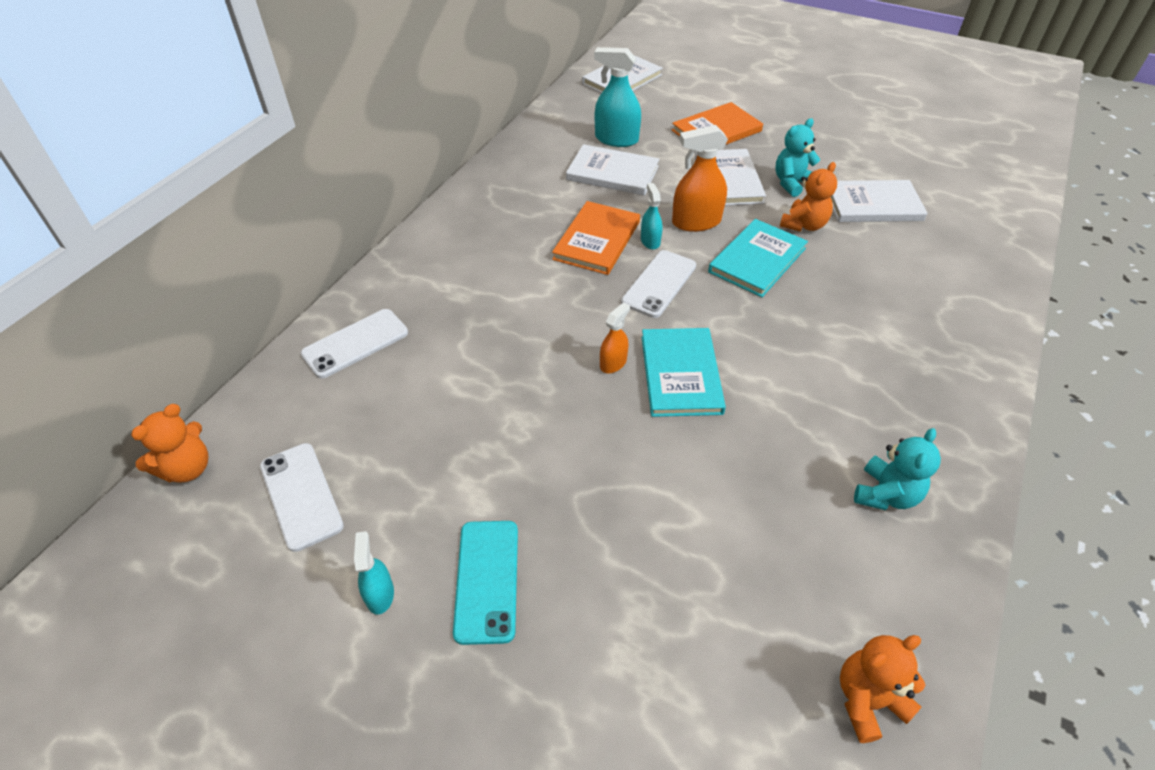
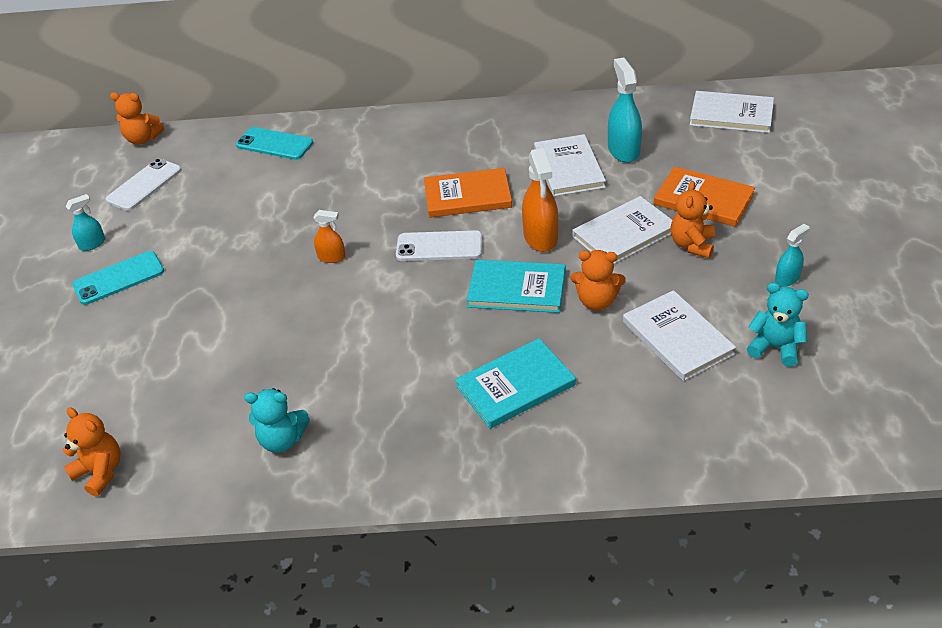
camera: 65 degrees right, 5 degrees down
(355, 343) = (274, 144): white phone -> turquoise phone
(650, 241) = (491, 222): turquoise spray bottle -> turquoise spray bottle (787, 278)
(680, 374) = (342, 294): turquoise book -> turquoise book (515, 385)
(696, 222) = (540, 237): orange spray bottle -> orange spray bottle turned 150 degrees counterclockwise
(767, 156) = (692, 245): none -> orange teddy bear
(792, 183) = (660, 274): turquoise teddy bear -> turquoise teddy bear (775, 347)

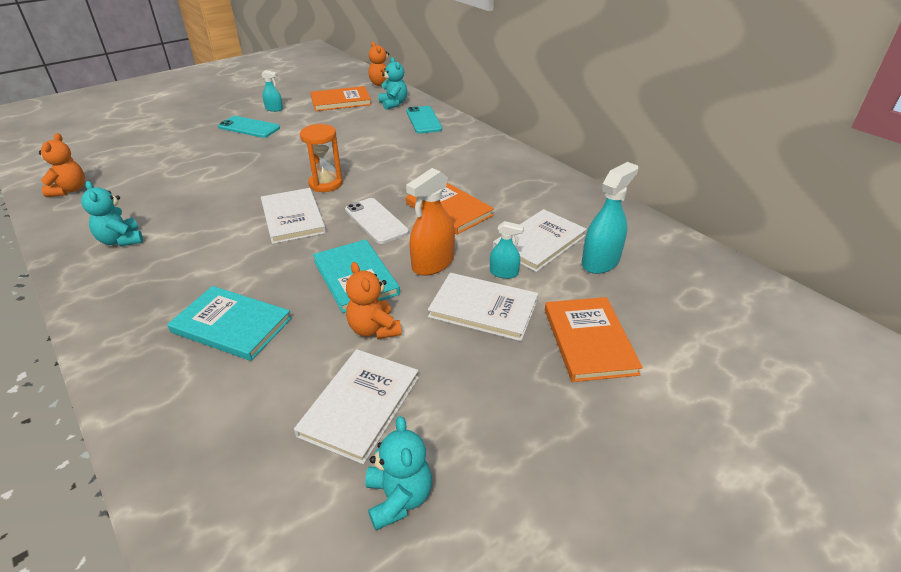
camera: 50 degrees right, 5 degrees down
(144, 185) = (341, 101): white phone -> orange book
(207, 150) = (393, 104): none -> turquoise teddy bear
(331, 257) = (326, 184): orange spray bottle -> orange hourglass
(692, 245) = (511, 360): orange teddy bear -> none
(731, 115) = (746, 307): white book -> white book (293, 218)
(787, 278) = (527, 462): turquoise spray bottle -> turquoise spray bottle (504, 273)

